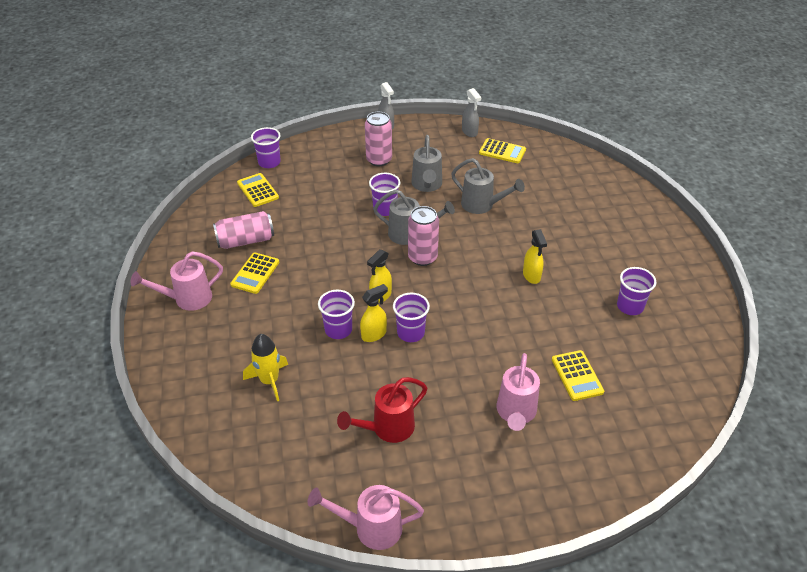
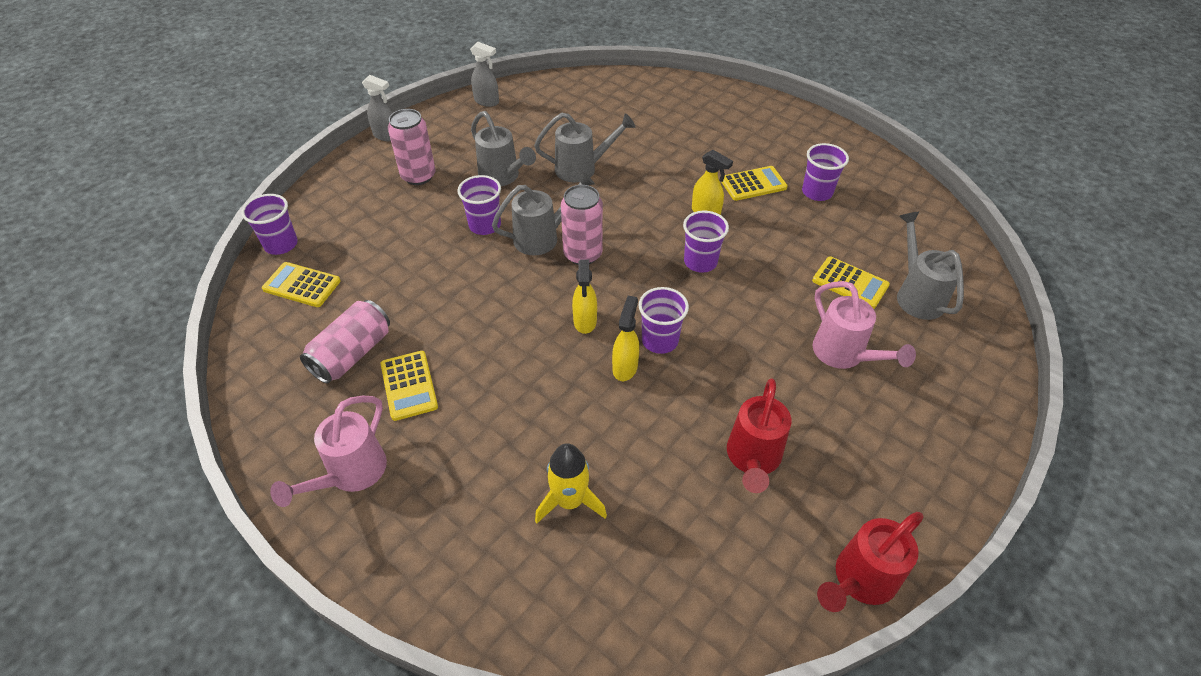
camera: 40 degrees left, 5 degrees up
(338, 330) = (581, 387): purple cup -> purple cup (700, 262)
(371, 528) = (860, 580): pink watering can -> red watering can
(502, 151) = (542, 106): yellow calculator -> yellow calculator (753, 184)
(616, 412) = (917, 295): none -> grey watering can

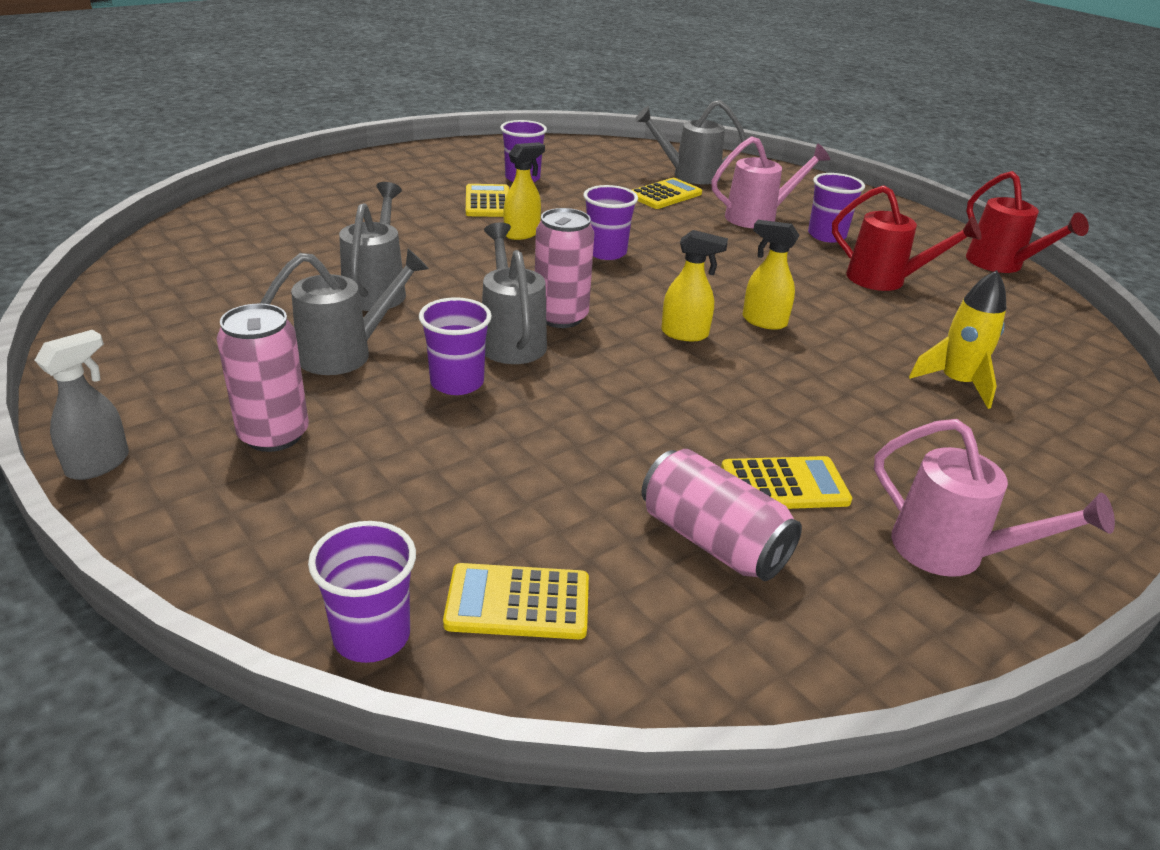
camera: 80 degrees left, 15 degrees down
(302, 285) = (518, 602): yellow calculator -> yellow calculator turned 60 degrees clockwise
(487, 101) = (110, 342): grey spray bottle -> none
(660, 340) = (725, 295): purple cup -> purple cup (826, 235)

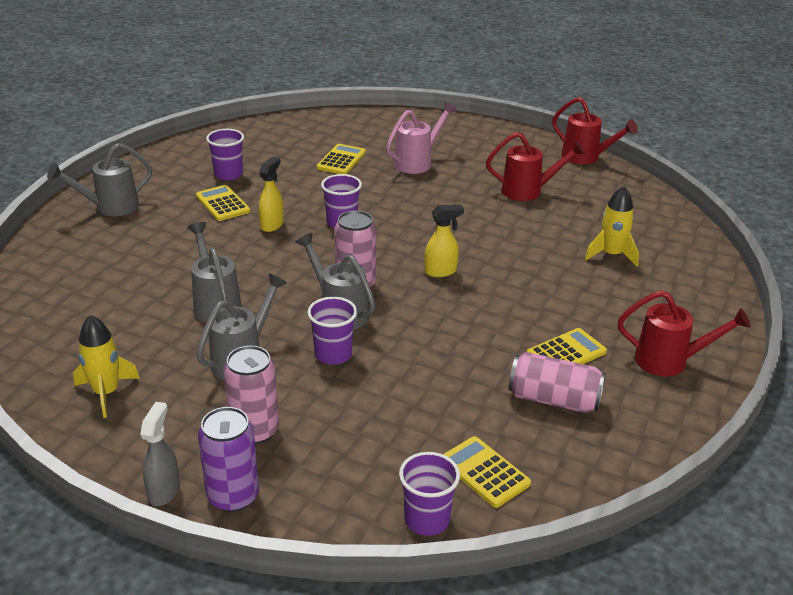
camera: 25 degrees left, 0 degrees up
(164, 340) = (106, 393): none -> yellow rocket
(165, 501) = (233, 496): none -> purple can
(518, 602) = (484, 472): yellow calculator -> yellow calculator turned 75 degrees clockwise
(689, 175) = (344, 137): grey watering can -> grey watering can (111, 207)
(763, 321) = (479, 246): yellow spray bottle -> none
(826, 235) = (470, 165): purple cup -> none
(951, 552) = (669, 361): pink watering can -> red watering can

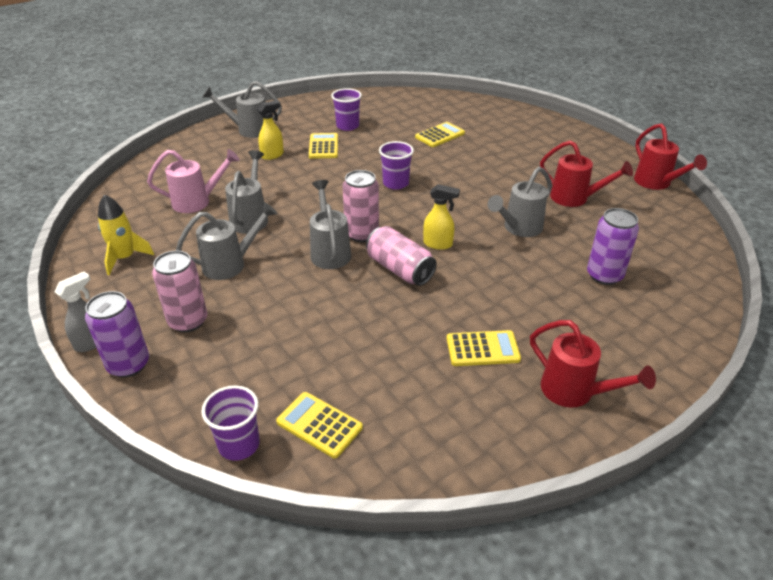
camera: 30 degrees right, 5 degrees up
(272, 225) = (343, 171): yellow spray bottle -> yellow spray bottle (272, 155)
(333, 354) = (295, 283): purple cup -> none
(417, 162) = (499, 151): pink watering can -> pink watering can (197, 202)
(484, 472) = (319, 425): yellow calculator -> yellow calculator turned 45 degrees counterclockwise
(502, 234) = (519, 228): none -> grey watering can
(554, 400) = (434, 386): pink can -> pink can (399, 269)
(611, 255) = (604, 275): yellow rocket -> purple can

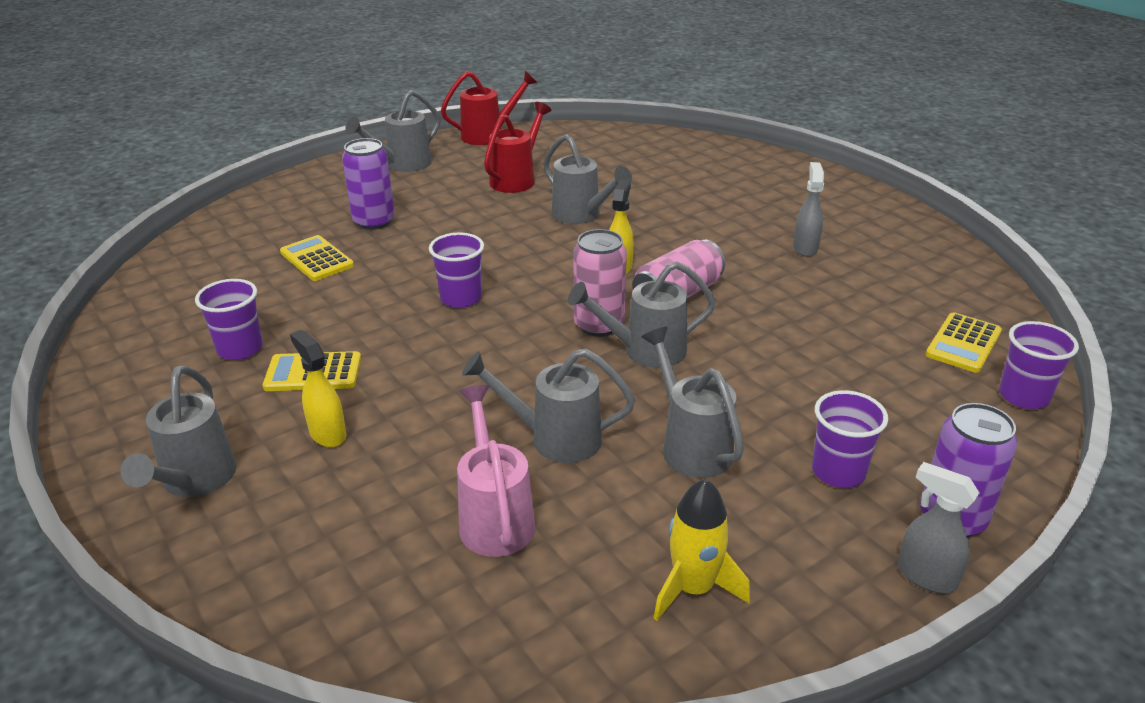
camera: 90 degrees left, 5 degrees down
(188, 321) = (838, 472): pink can -> purple cup
(482, 349) = (805, 248): yellow calculator -> grey spray bottle
(574, 392) = (844, 208): red watering can -> none
(583, 151) = (403, 164): none -> grey watering can
(604, 275) = (667, 179): purple can -> purple can (374, 221)

